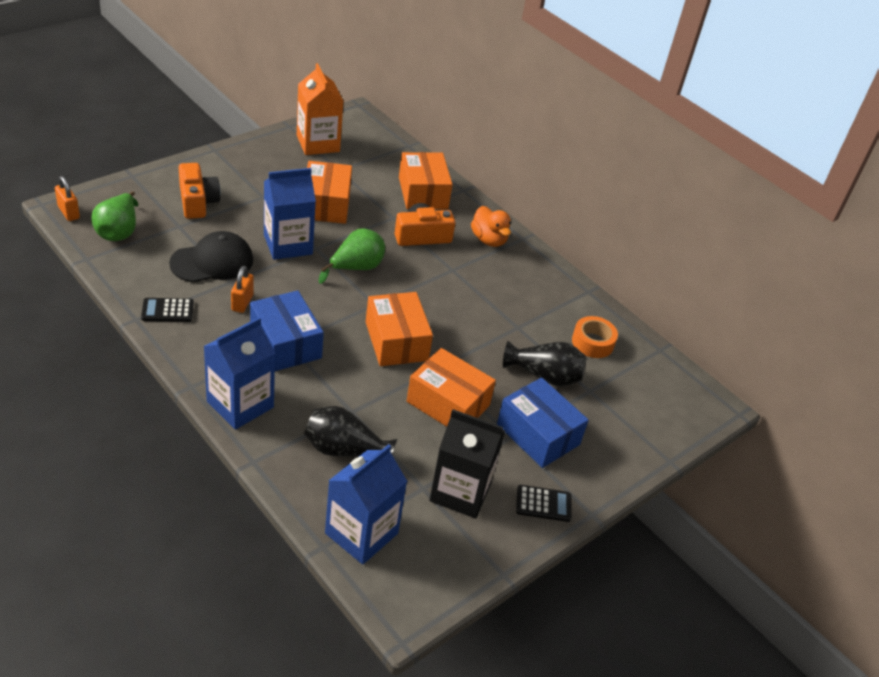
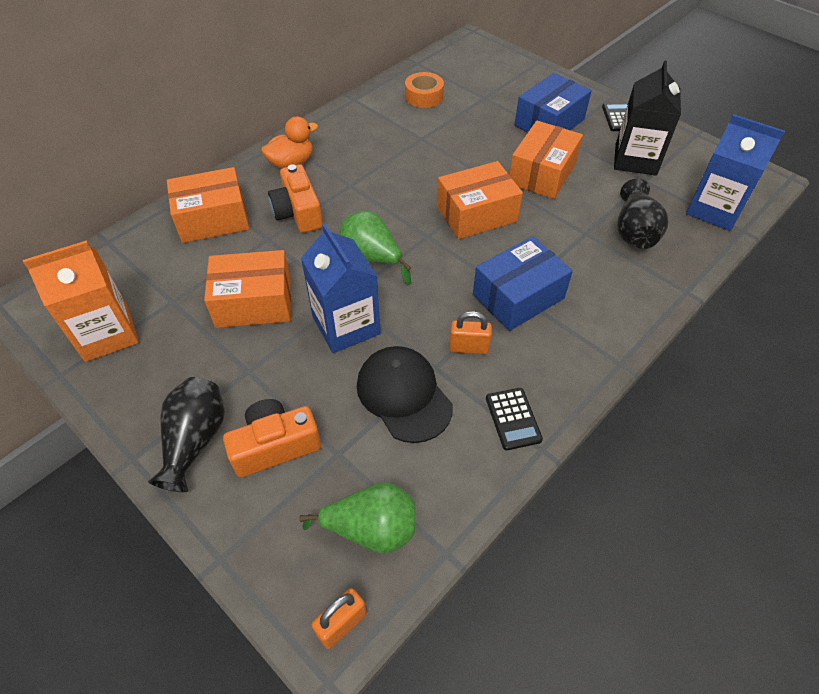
camera: 90 degrees left, 10 degrees up
(240, 404) = (623, 316): blue carton -> none
(544, 376) = (478, 121): black vase -> black vase (195, 441)

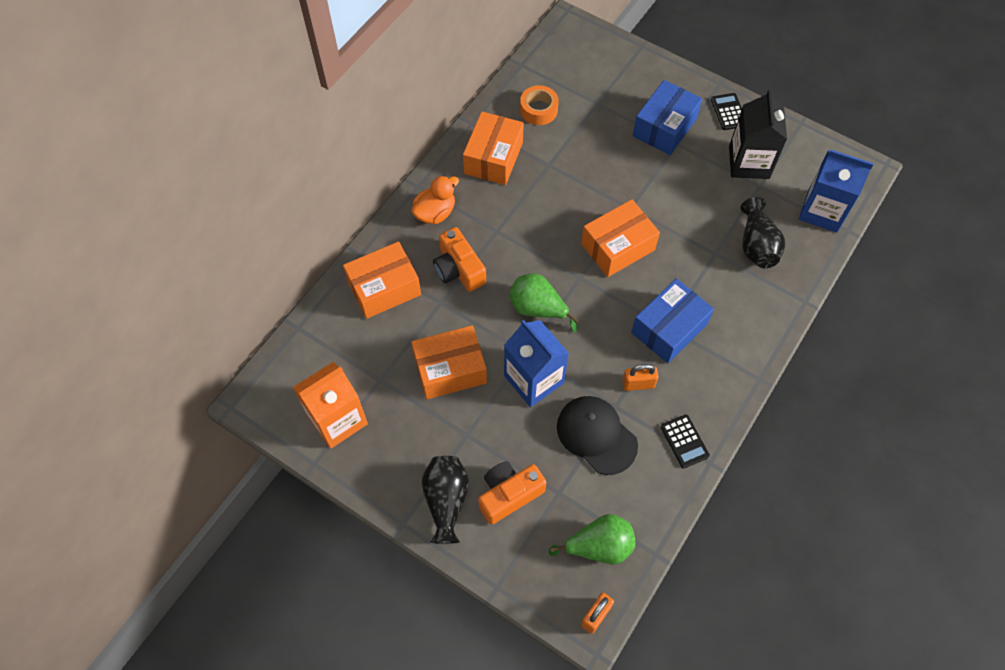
camera: 10 degrees left, 10 degrees up
(542, 173) = (667, 191): orange box -> orange box (493, 158)

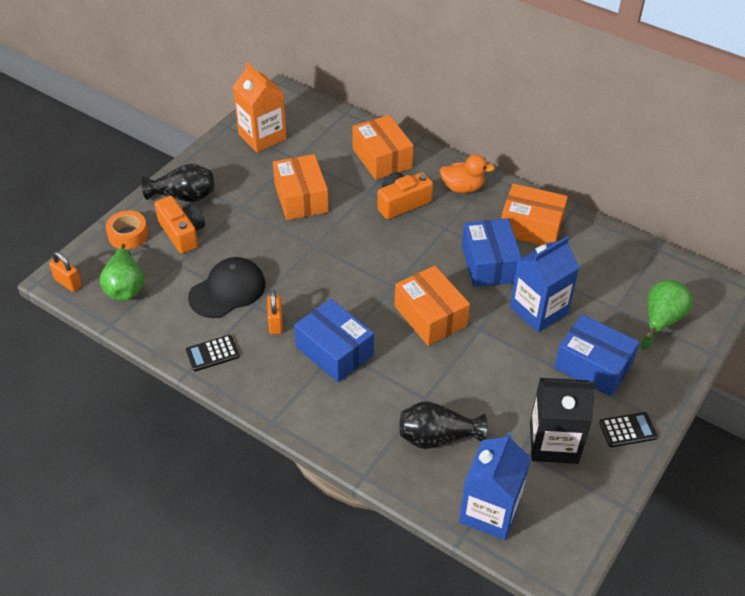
camera: 90 degrees right, 15 degrees down
(435, 213) = (462, 188): orange duck -> orange duck turned 45 degrees counterclockwise
(534, 379) = (287, 250): blue carton -> blue carton (538, 310)
(538, 110) = (598, 261): orange tape -> orange tape (128, 235)
(538, 309) = (359, 255): green pear -> green pear (661, 320)
(545, 195) = (489, 263): none -> blue box

